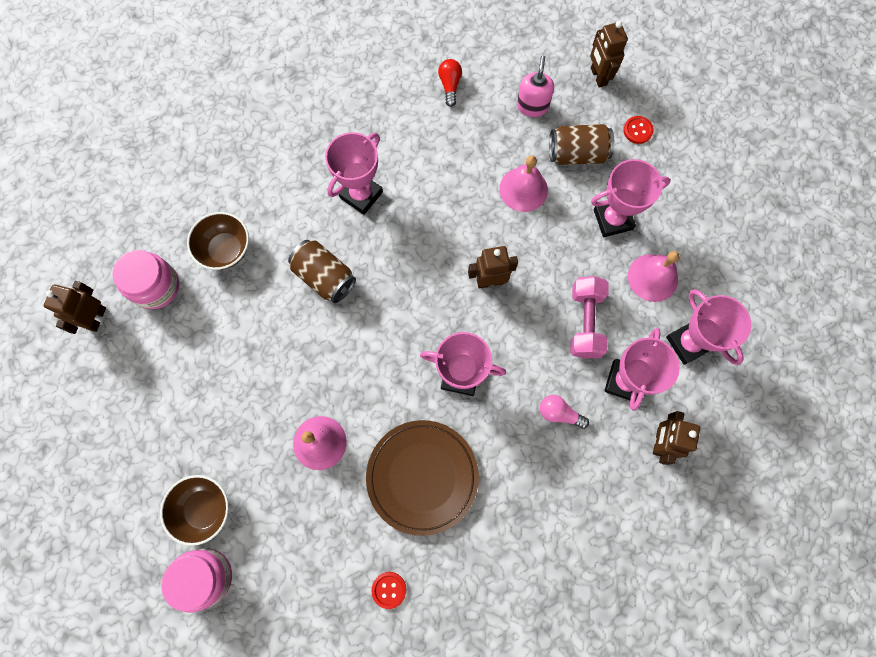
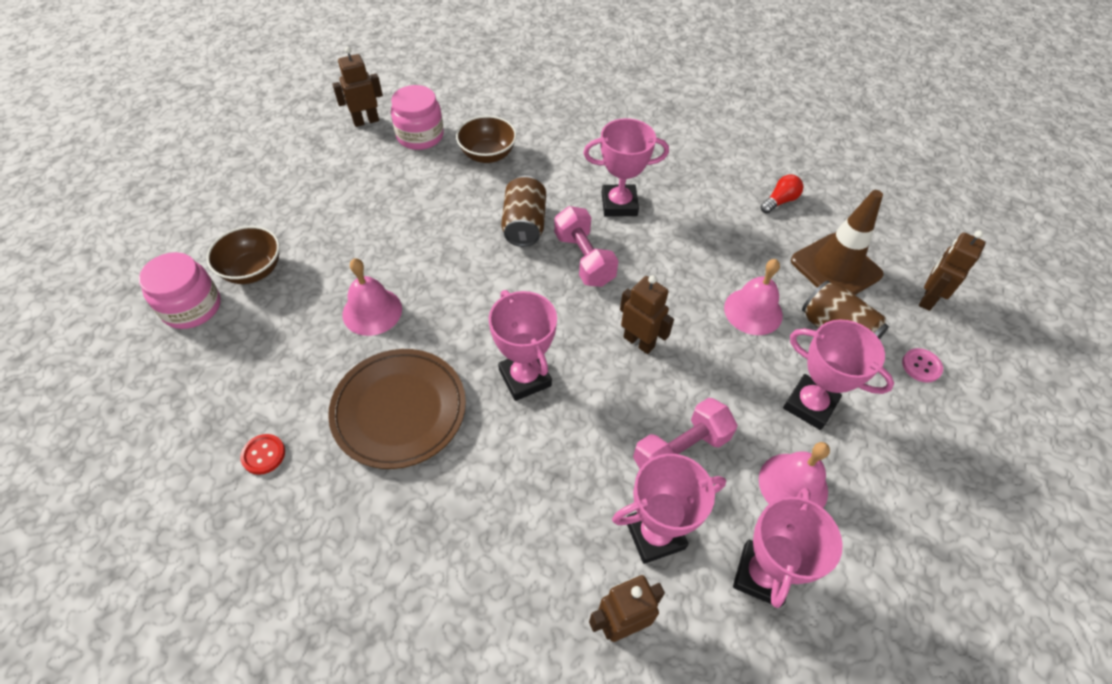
camera: 50 degrees right, 20 degrees down
(392, 260) = (584, 259): none -> pink dumbbell
(532, 106) = (835, 268): pink soap dispenser -> brown traffic cone
(559, 413) = (563, 491): pink light bulb -> none
(637, 130) = (921, 366): red button -> pink button

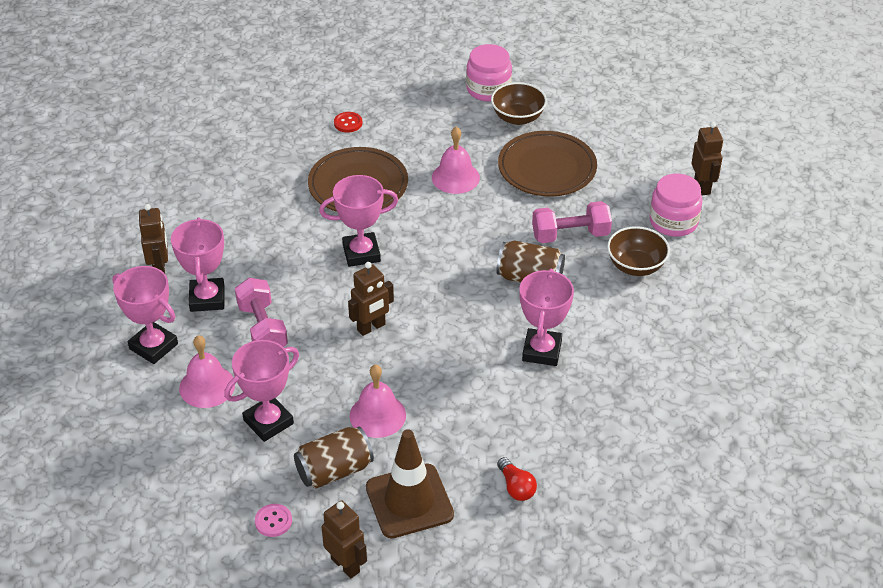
camera: 105 degrees right, 10 degrees down
(348, 233) = (547, 168): none -> brown plate
(584, 259) = (475, 311): pink dumbbell -> pink dumbbell (570, 235)

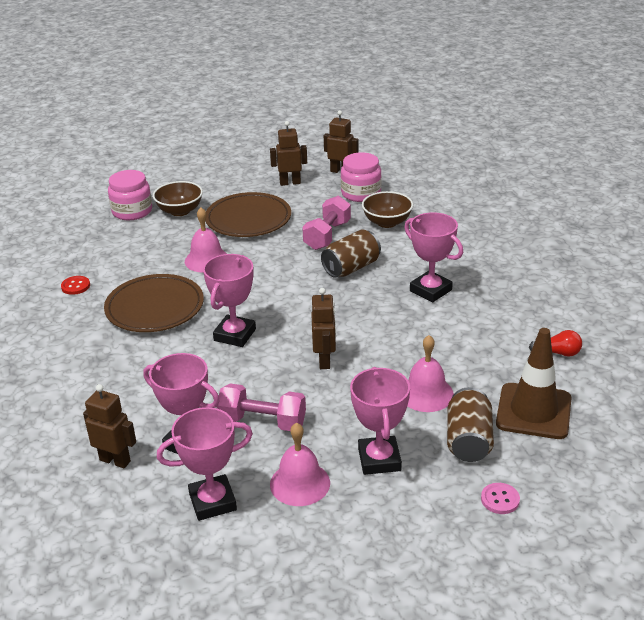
camera: 55 degrees left, 10 degrees down
(345, 565) = (580, 473): brown robot -> brown robot (290, 183)

